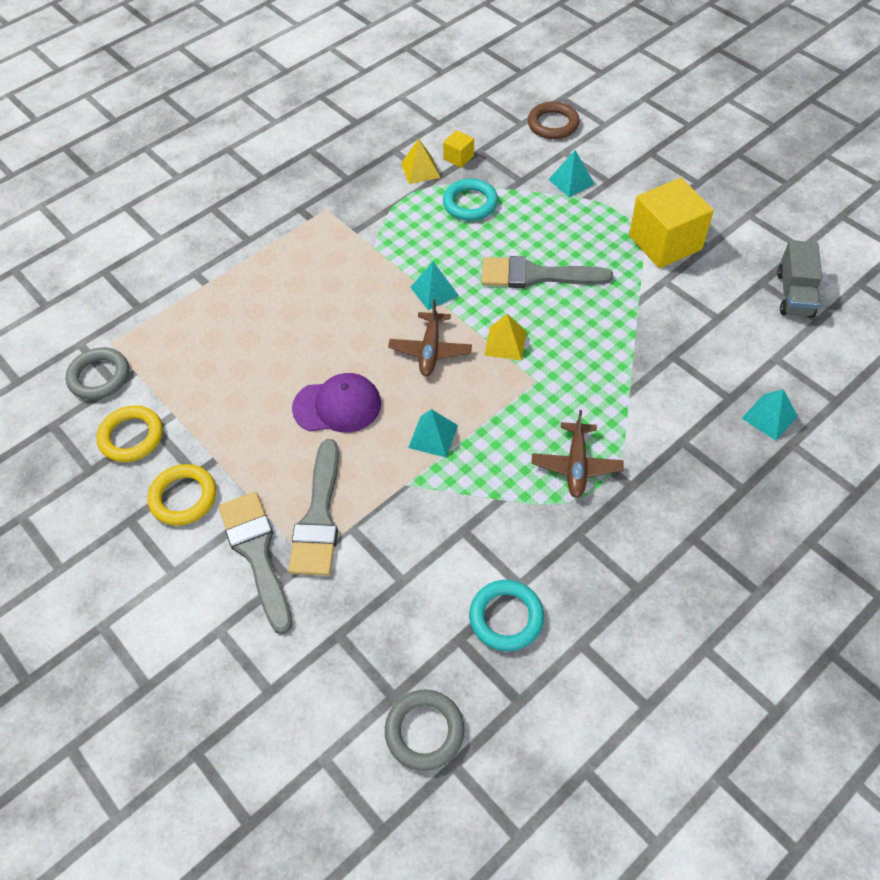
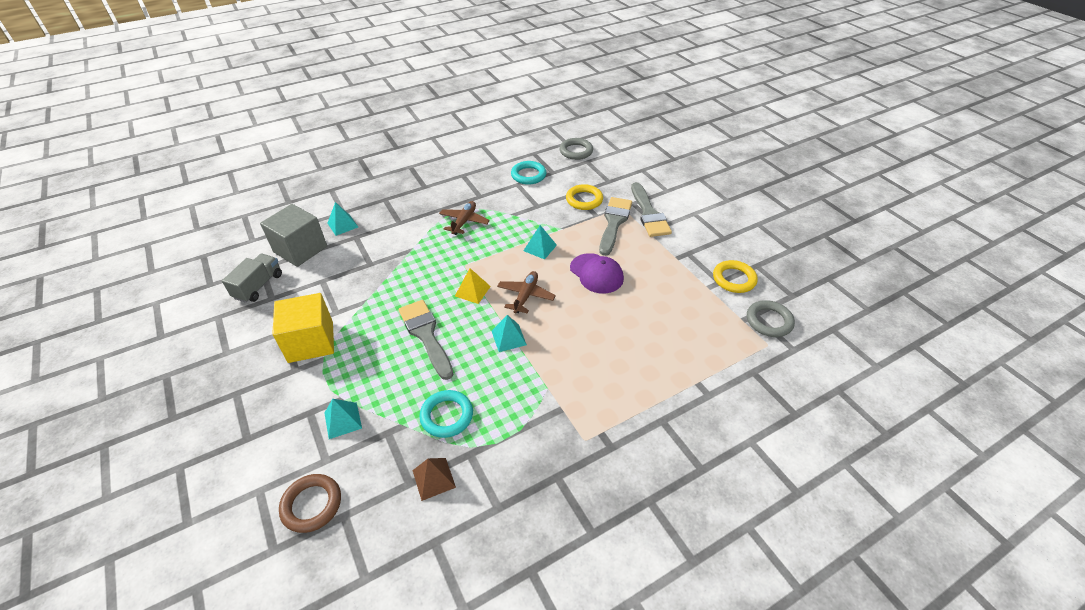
camera: 170 degrees left, 10 degrees down
(183, 497) = (693, 243): yellow ring -> yellow ring (584, 200)
(337, 406) = (596, 273): purple cap -> purple cap turned 135 degrees counterclockwise
(420, 170) = (479, 470): yellow pyramid -> none
(458, 157) = (434, 478): yellow cube -> brown pyramid
(536, 275) = (426, 335): grey brush -> grey brush turned 135 degrees counterclockwise
(793, 359) = (300, 249): none -> grey cube

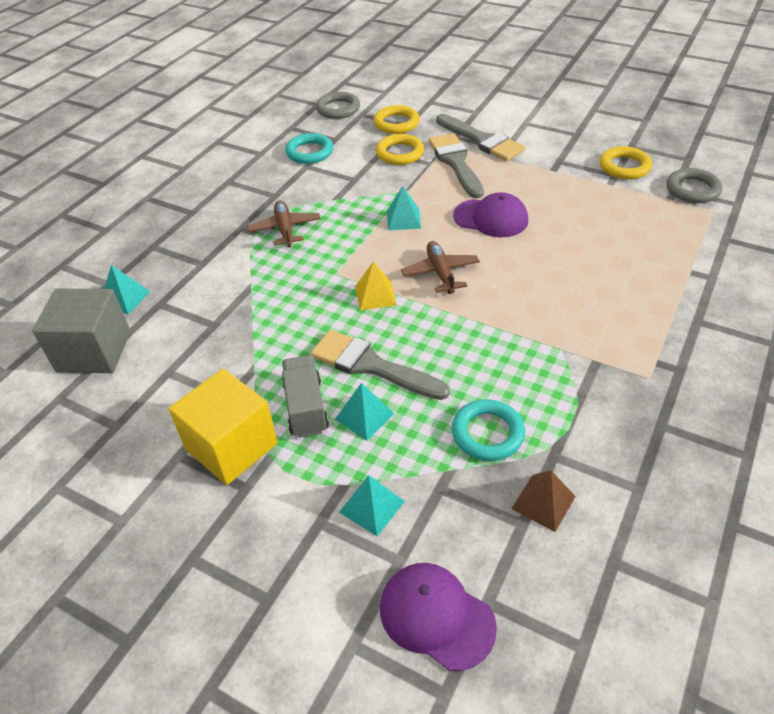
camera: 30 degrees left, 0 degrees up
(259, 286) = (79, 421): grey truck -> grey truck (306, 407)
(312, 505) = (436, 616): brown ring -> purple cap
(508, 337) = (468, 322): turquoise pyramid -> turquoise pyramid (364, 416)
(603, 177) = (396, 123): none -> yellow ring

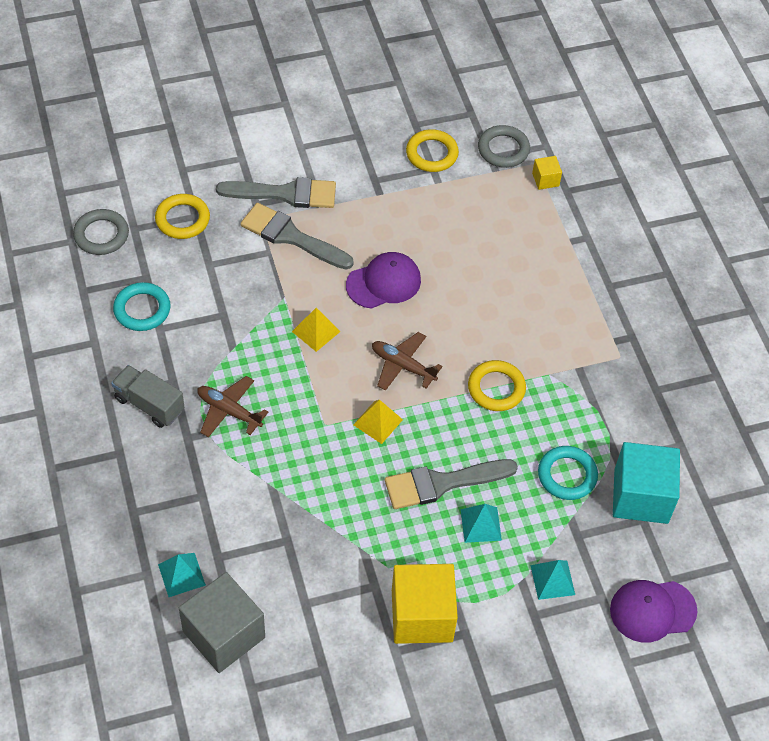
camera: 50 degrees left, 10 degrees up
(306, 407) = (436, 549): grey truck -> grey truck (149, 404)
(400, 153) = (229, 256): yellow ring -> yellow ring (496, 388)
(403, 219) = (316, 331): turquoise pyramid -> yellow pyramid
(543, 502) = (641, 496): brown pyramid -> turquoise cube
(712, 223) = (545, 179): none -> yellow cube

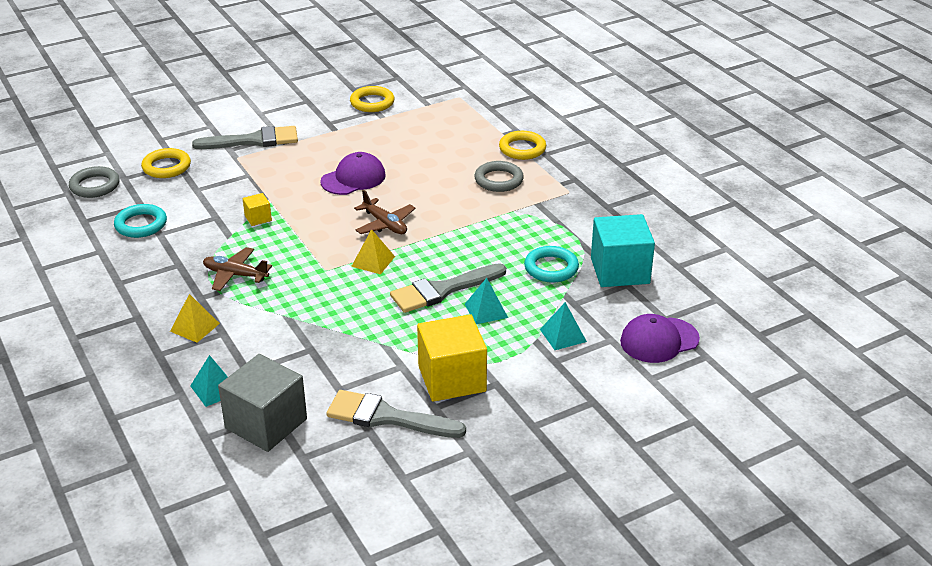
camera: 10 degrees left, 20 degrees down
(149, 404) = (160, 282): grey truck -> none
(291, 236) = (265, 164): grey brush -> grey brush (387, 417)
(316, 331) = (302, 215): yellow pyramid -> yellow pyramid (194, 327)
(403, 366) = (385, 224): brown plane -> brown plane turned 150 degrees counterclockwise
(496, 388) = (471, 225): yellow ring -> yellow ring (522, 149)
(503, 149) = (430, 93): grey ring -> grey ring (498, 180)
(545, 179) = (470, 104): yellow cube -> yellow cube (258, 218)

